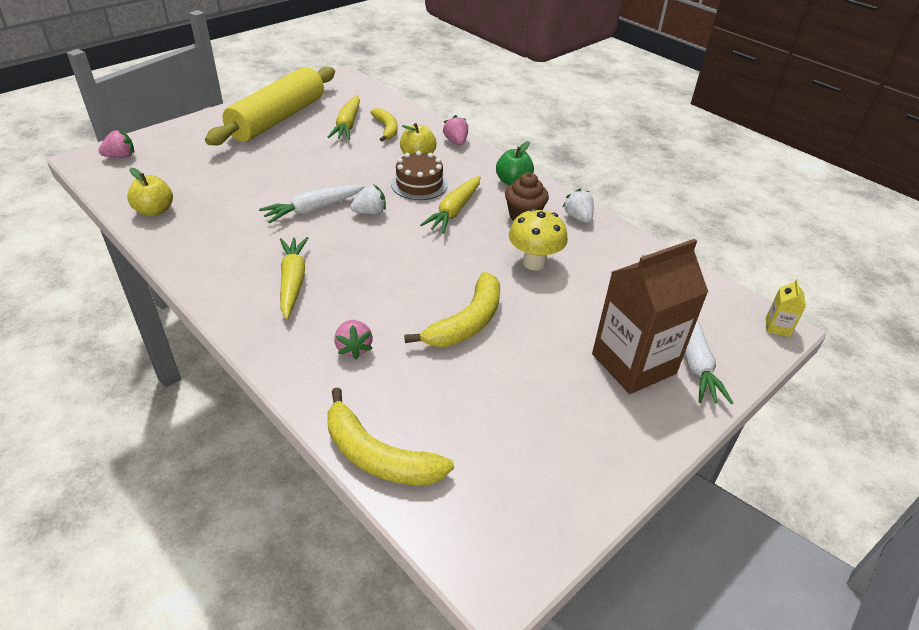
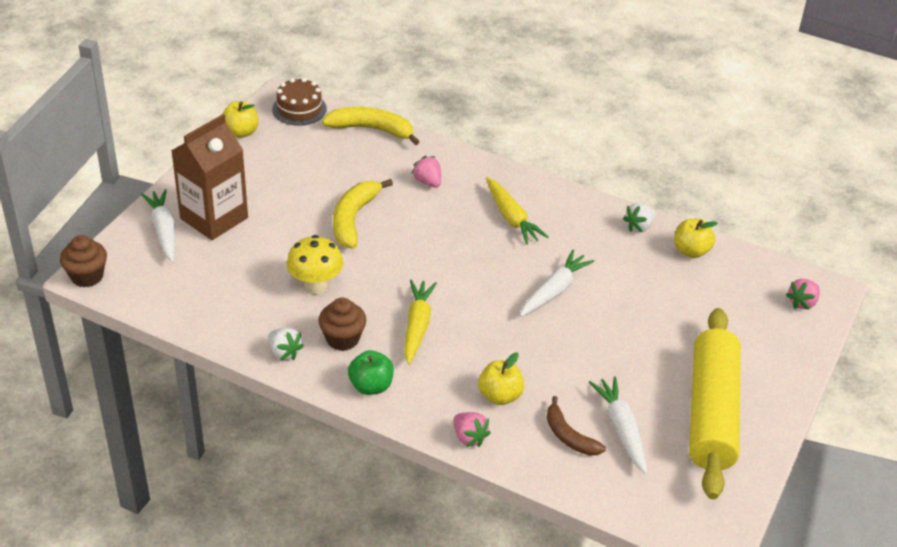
camera: 160 degrees right, 0 degrees up
(348, 124) = (621, 429): yellow carrot -> white carrot
(370, 212) = (498, 302): white strawberry -> white strawberry (639, 227)
(386, 129) = (569, 436): yellow banana -> brown banana
(419, 184) = (473, 352): brown cake -> brown cake (299, 109)
(581, 506) = (241, 132): none -> yellow apple
(777, 327) = (87, 276): yellow carton -> brown cupcake

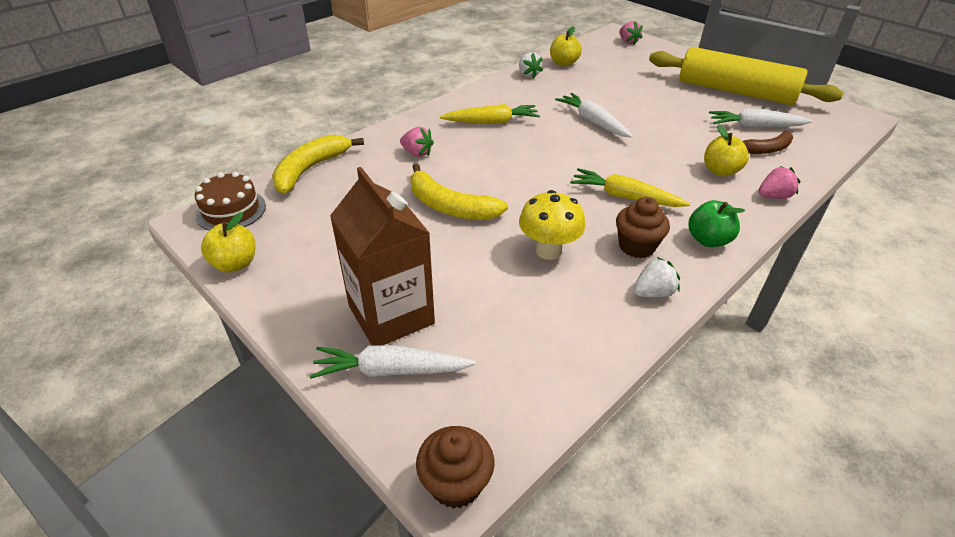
camera: 70 degrees left, 0 degrees up
(428, 182) = (417, 153): pink strawberry -> pink strawberry turned 135 degrees counterclockwise

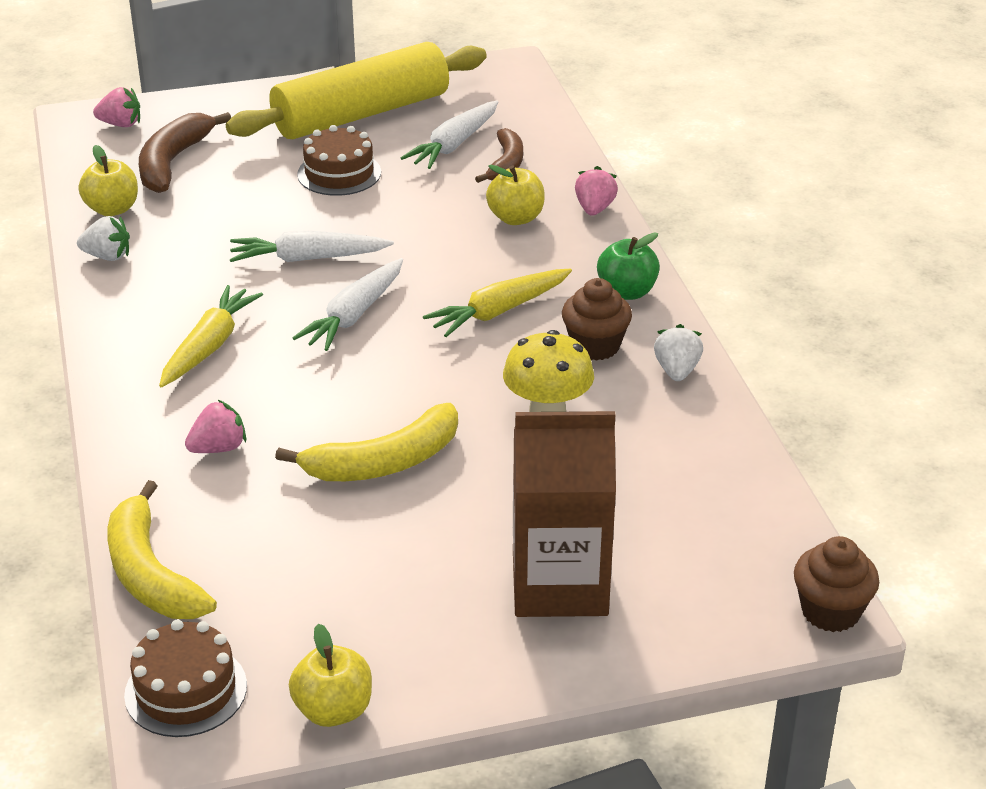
camera: 60 degrees left, 5 degrees down
(391, 370) = (651, 612): white carrot -> white carrot (354, 315)
(618, 63) = (173, 162): none -> brown banana
(675, 104) = (339, 173): none -> brown cake

